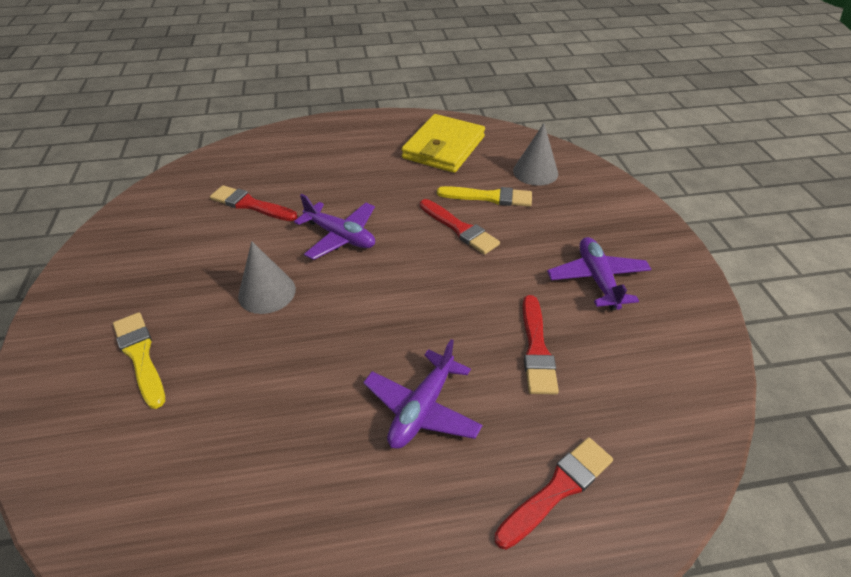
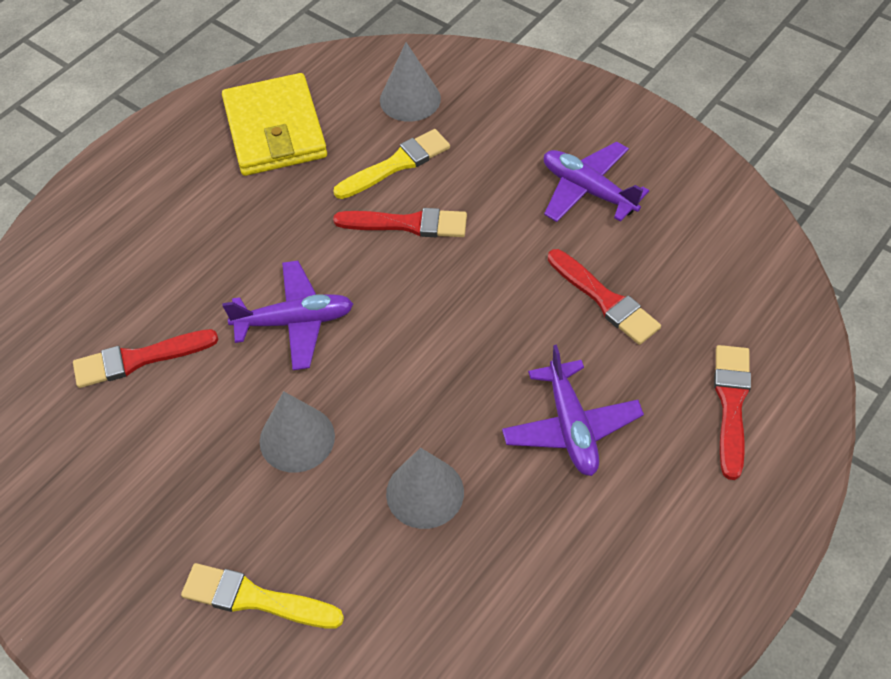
camera: 40 degrees left, 10 degrees up
(290, 374) = (425, 492): none -> grey cone

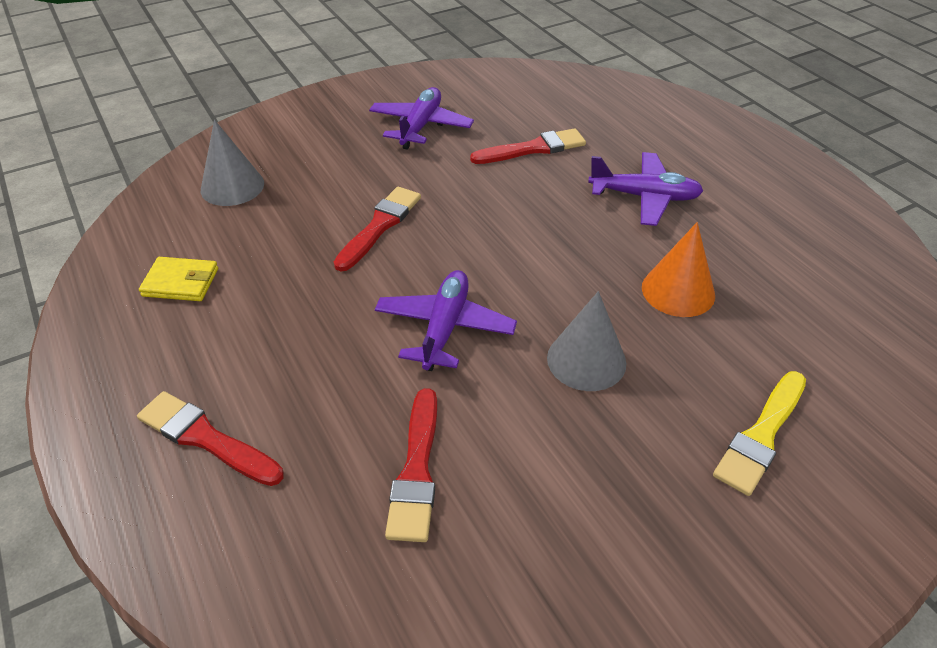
camera: 70 degrees left, 10 degrees down
(275, 130) = (181, 282): yellow wallet -> yellow wallet, size x0.50
(396, 164) = (303, 214): yellow brush -> none
(425, 492) = (678, 291): grey cone -> orange cone
(588, 190) = (420, 126): purple plane -> purple plane turned 135 degrees clockwise
(731, 404) = (656, 124): red brush -> red brush (206, 438)

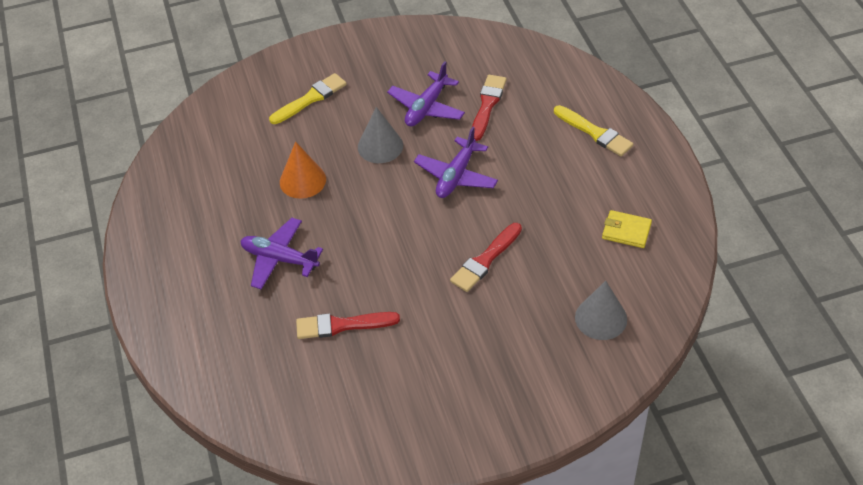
camera: 165 degrees left, 5 degrees up
(206, 438) = (595, 133): red brush -> yellow brush
(420, 126) = (432, 371): purple plane -> purple plane (426, 107)

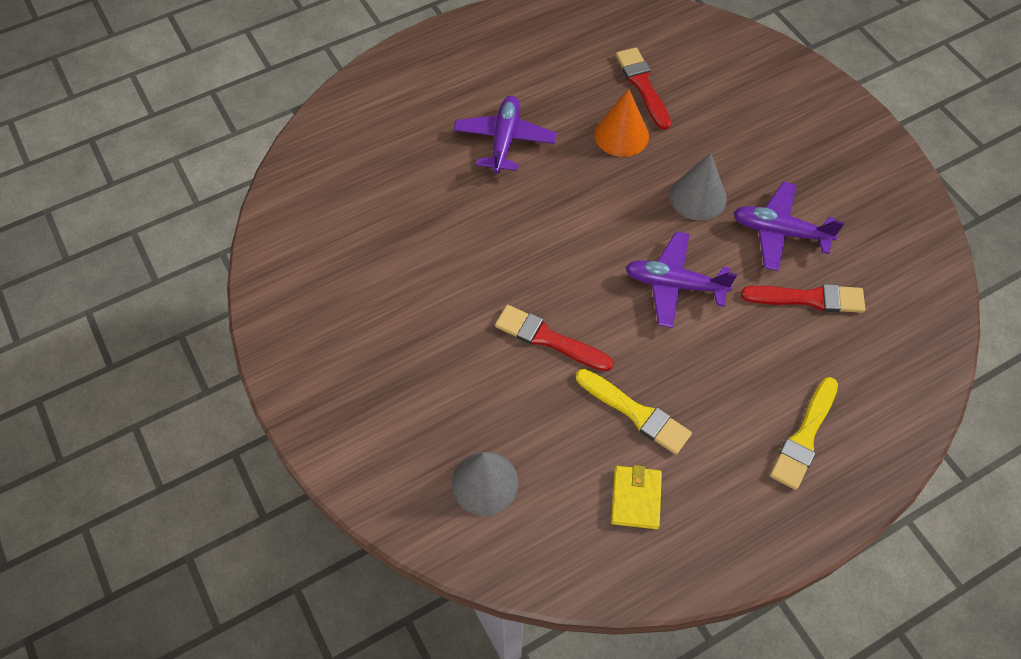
camera: 75 degrees right, 10 degrees up
(310, 98) = (751, 114): yellow brush -> yellow brush (636, 413)
(342, 325) = (426, 215): red brush -> red brush (643, 85)

